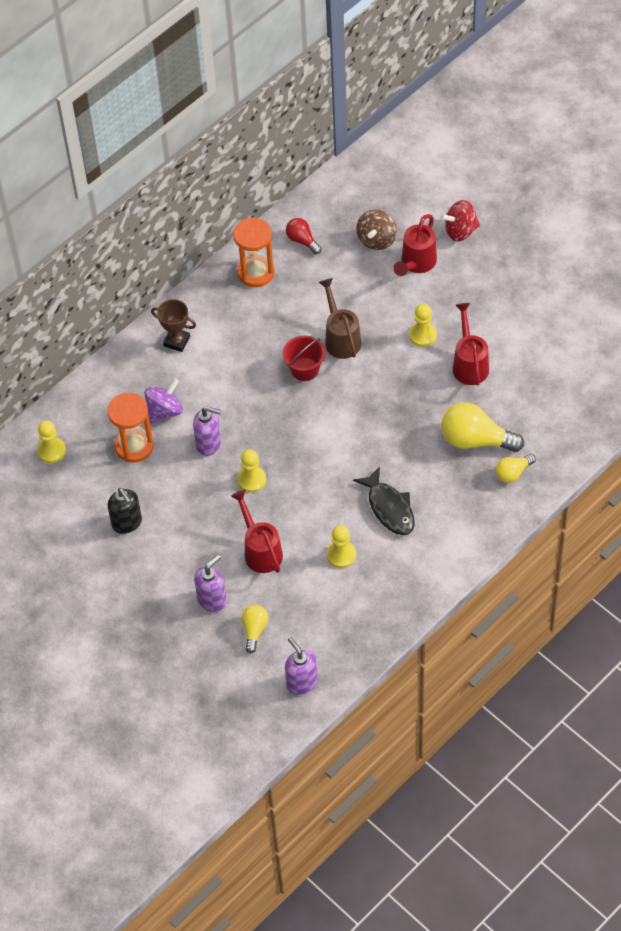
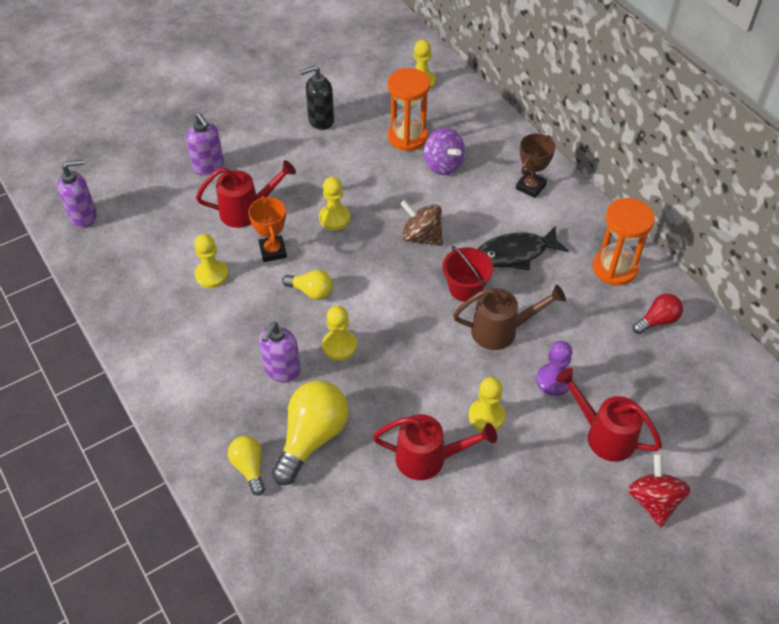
camera: 100 degrees right, 5 degrees down
(209, 444) = (391, 192): purple soap dispenser -> purple soap dispenser (282, 370)
(254, 630) = (159, 191): yellow light bulb -> yellow light bulb (311, 291)
(302, 516) = (273, 251): none -> orange trophy
(376, 239) = (650, 399): brown spinning top -> brown spinning top (421, 237)
(378, 299) = (553, 380): none -> purple pawn
(387, 443) = (339, 346): none -> yellow pawn
(389, 508) = (252, 329): black fish -> black fish (515, 253)

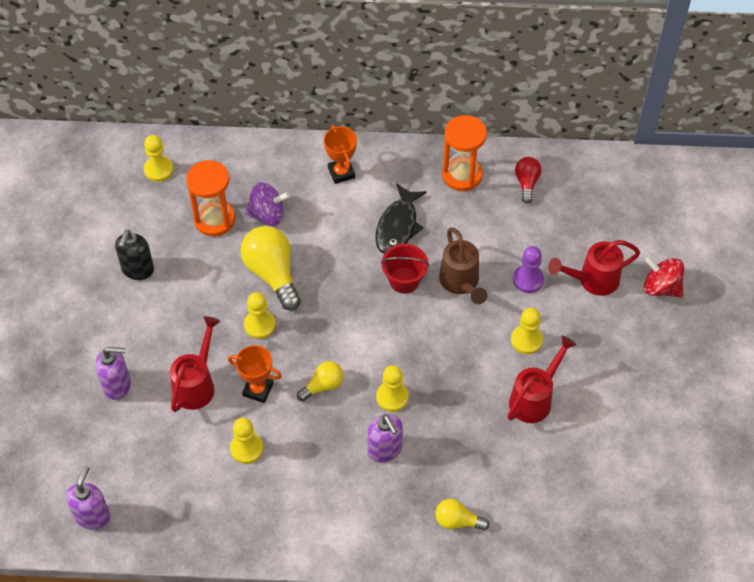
camera: 55 degrees left, 5 degrees up
(312, 438) = (462, 464): yellow light bulb -> yellow light bulb (272, 274)
(421, 237) = (330, 277): brown spinning top -> none
(501, 331) = (461, 283): brown watering can -> brown watering can turned 135 degrees clockwise
(530, 187) = (341, 172): brown trophy -> orange trophy

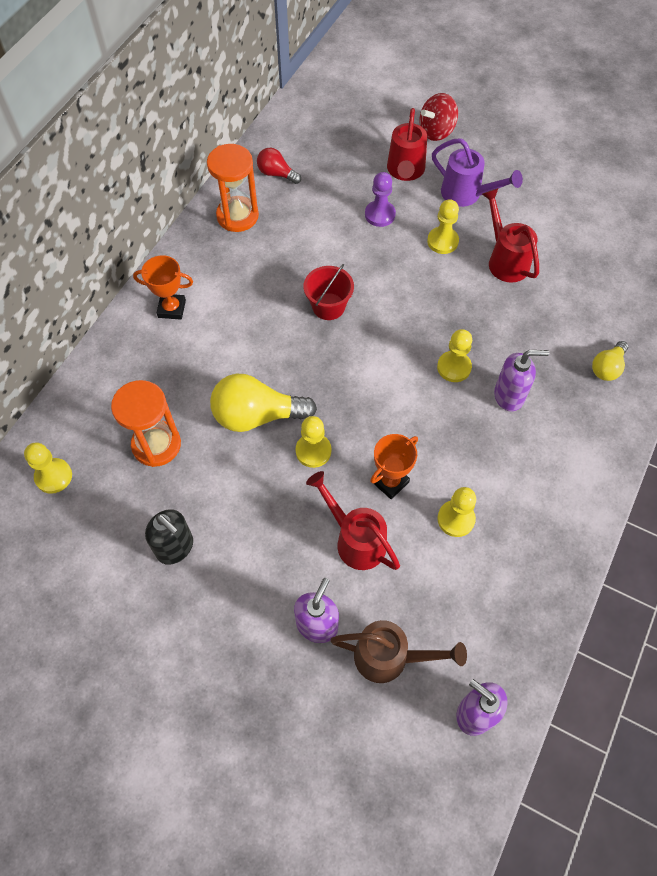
camera: 65 degrees left, 5 degrees up
(267, 215) = (181, 392): purple spinning top -> none
(323, 386) = (413, 421): yellow light bulb -> none
(398, 226) = (264, 287): black fish -> none
(461, 283) = (356, 264): brown watering can -> brown watering can (389, 657)
(595, 340) = (466, 194): none -> purple watering can

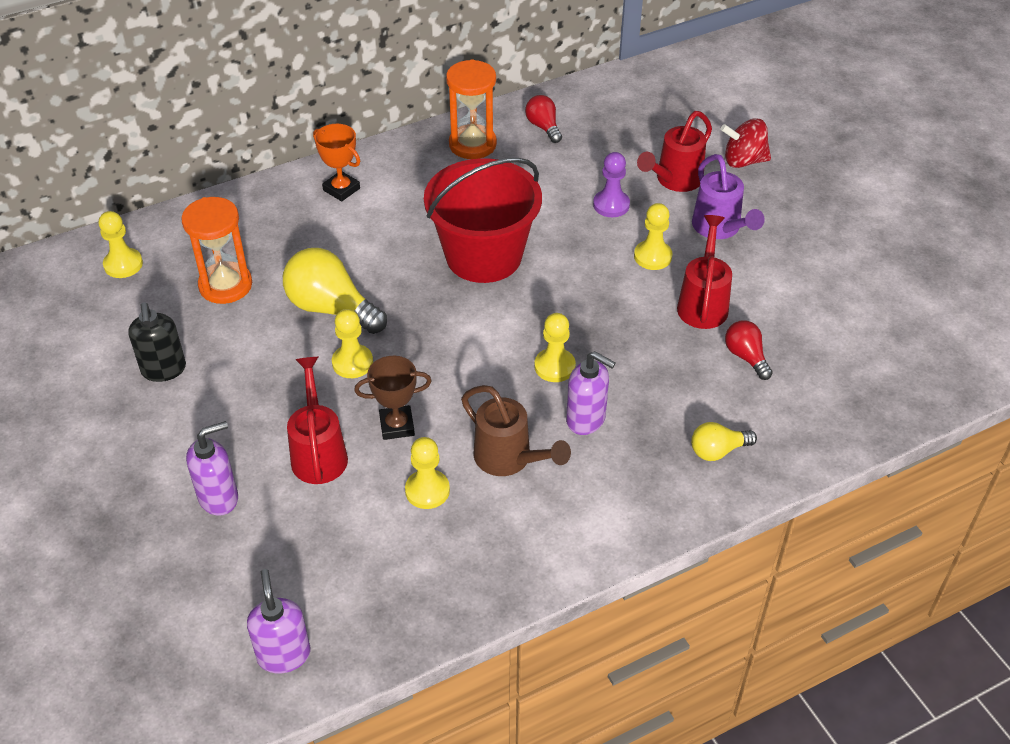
camera: 35 degrees right, 15 degrees down
(328, 306) = (483, 256): red bucket -> red bucket, size x2.00
(389, 657) = (254, 562): brown watering can -> brown watering can (509, 459)
(390, 482) = (397, 425): orange trophy -> brown trophy
(565, 286) = (746, 357): none -> red light bulb

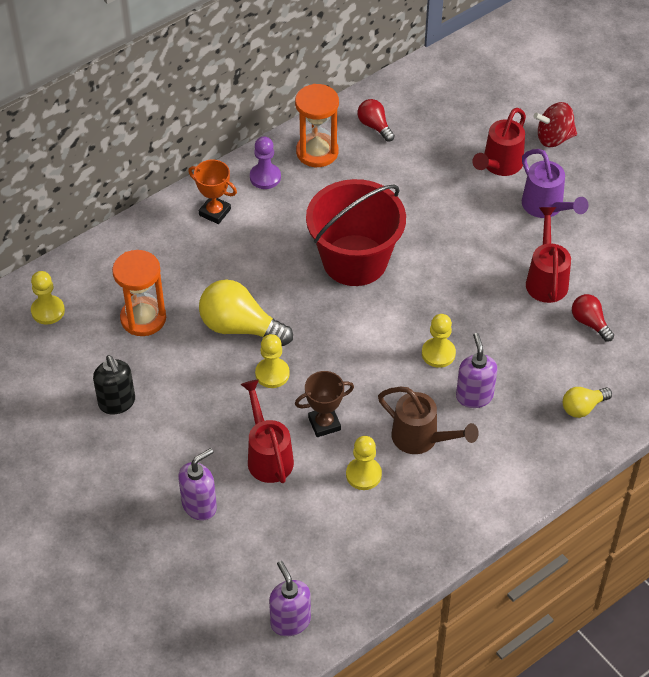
camera: 10 degrees left, 5 degrees up
(586, 419) = (474, 396): purple soap dispenser -> purple soap dispenser turned 120 degrees counterclockwise
(611, 205) = (450, 196): purple pawn -> purple pawn (265, 177)
(652, 256) = (496, 241): yellow pawn -> none

